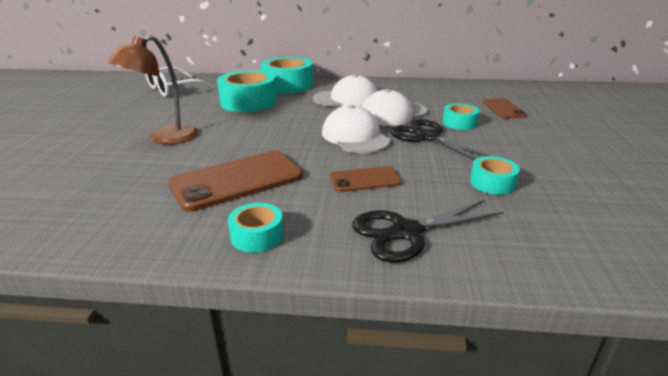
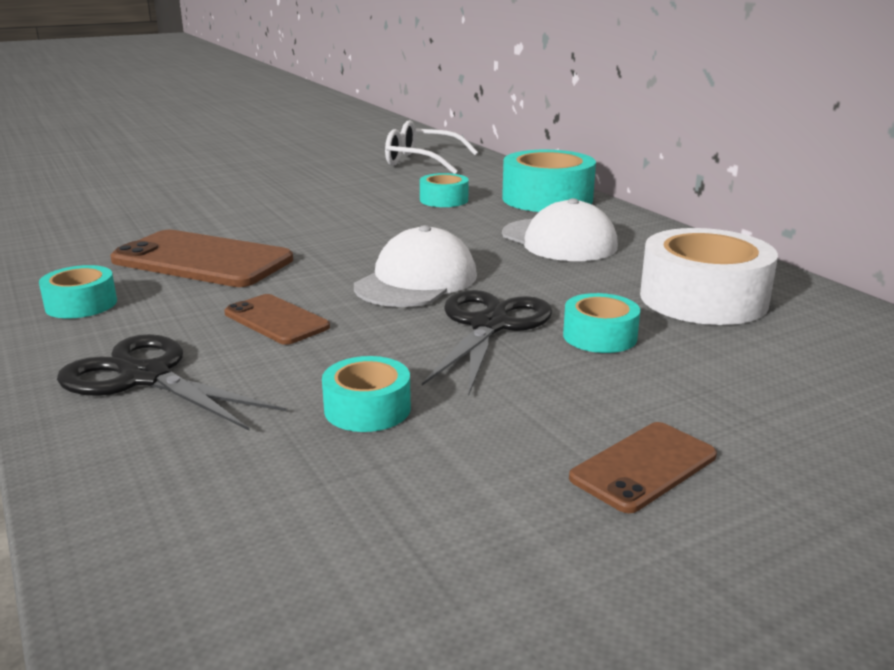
camera: 55 degrees right, 5 degrees down
(165, 138) = (273, 202): brown lamp -> none
(248, 102) = (444, 200): turquoise tape -> turquoise tape, size x0.54
(393, 113) = (553, 282): white cap -> none
(442, 98) = (703, 299): none -> white tape
(503, 109) = (756, 360): brown phone -> brown phone (643, 467)

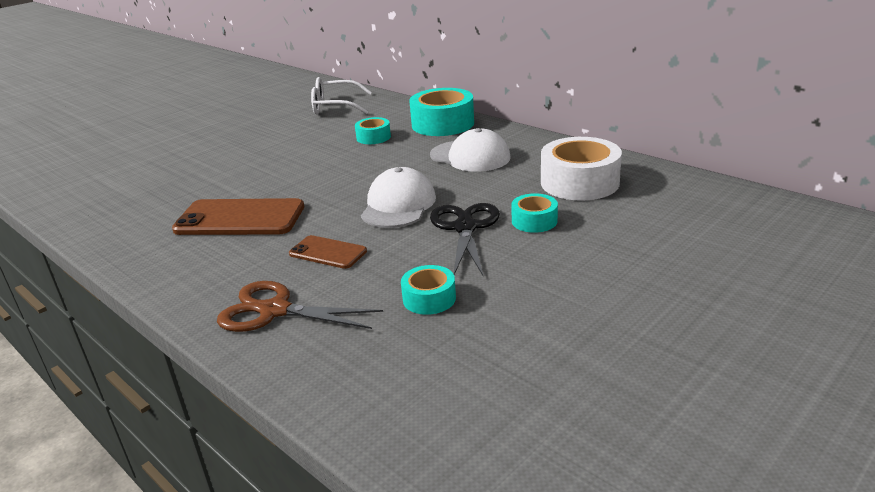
camera: 15 degrees left, 5 degrees up
(81, 304) = (182, 270): turquoise tape -> none
(145, 377) = (274, 311): black scissors -> brown scissors
(643, 467) = (601, 296): brown phone -> none

